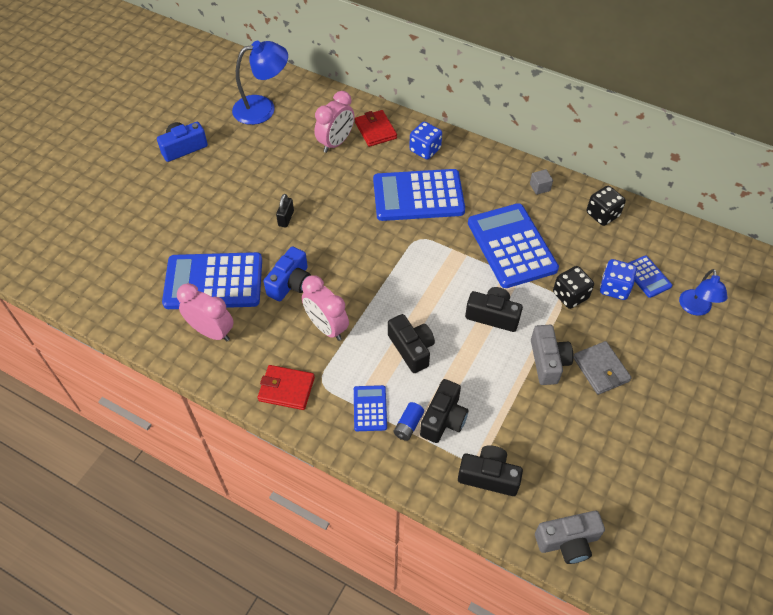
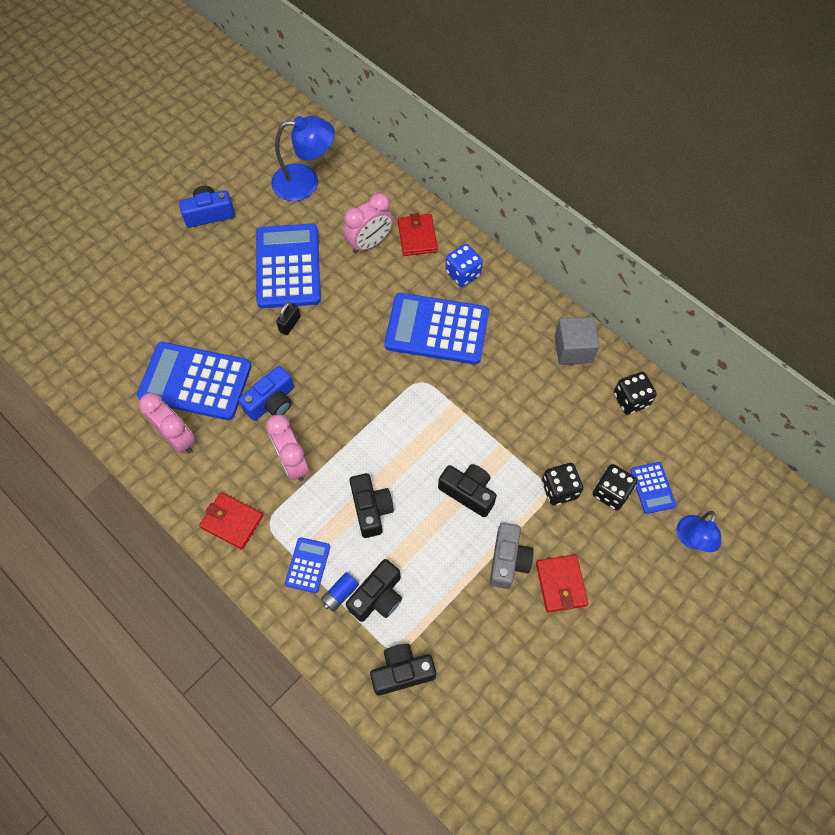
camera: 15 degrees right, 10 degrees up
(488, 476) = (402, 672): black camera -> black camera turned 45 degrees counterclockwise
(511, 246) = (516, 414): blue calculator -> blue calculator (288, 266)
(539, 187) = (573, 349): grey cube -> grey cube, size x1.90
(567, 541) = (457, 764): grey camera -> none
(601, 369) = (561, 584): grey wallet -> red wallet
(614, 288) = (611, 492): blue dice -> black dice

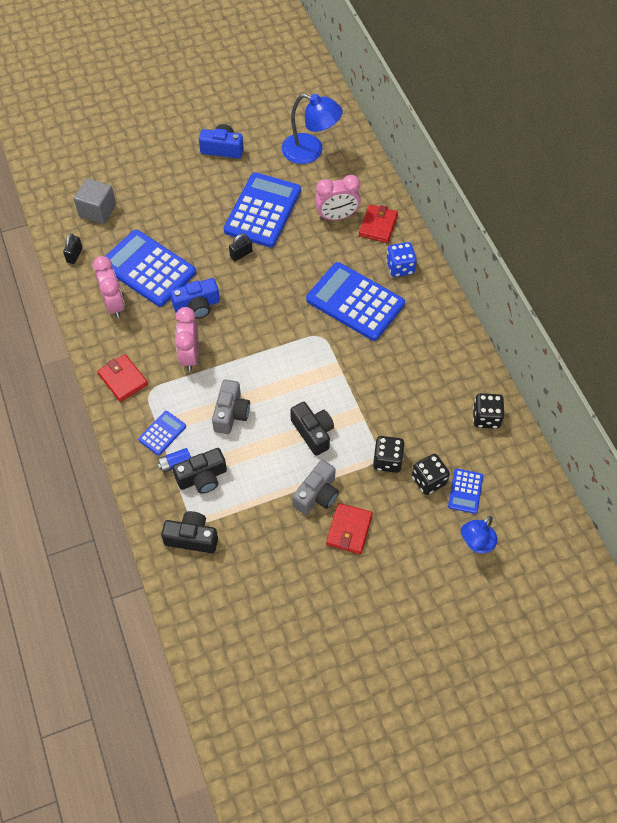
camera: 25 degrees right, 5 degrees down
(103, 399) = (74, 255): none -> black padlock
(371, 509) = (231, 413): black camera -> grey camera
(573, 349) = (459, 360): grey cube -> grey cube (97, 210)

